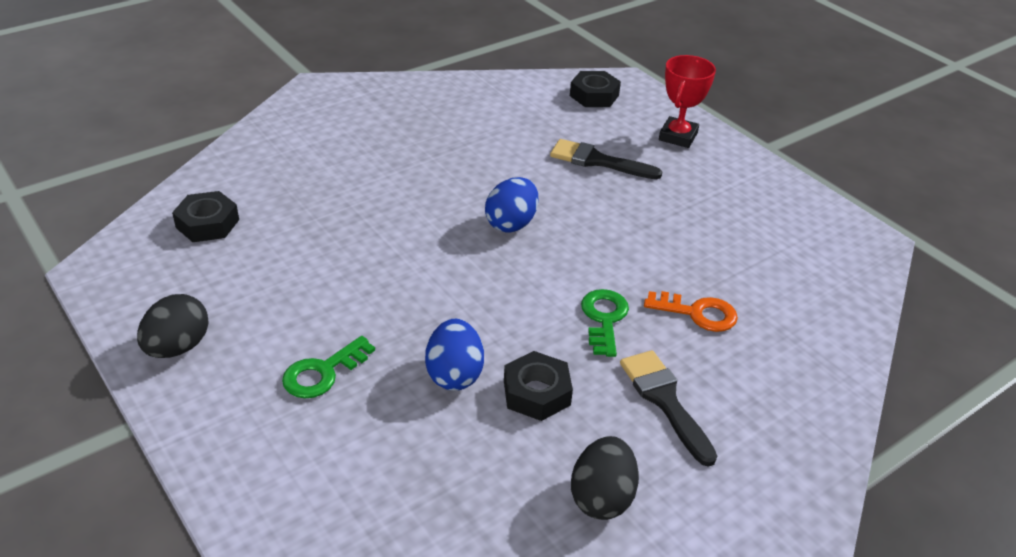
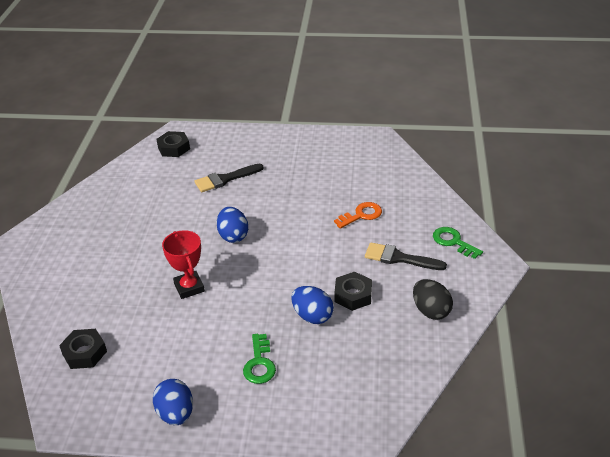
camera: 45 degrees left, 0 degrees up
(178, 347) = (176, 414): black egg -> blue egg
(604, 318) = (332, 245): green key -> green key (453, 242)
(678, 136) = (242, 143): red trophy -> red trophy (189, 287)

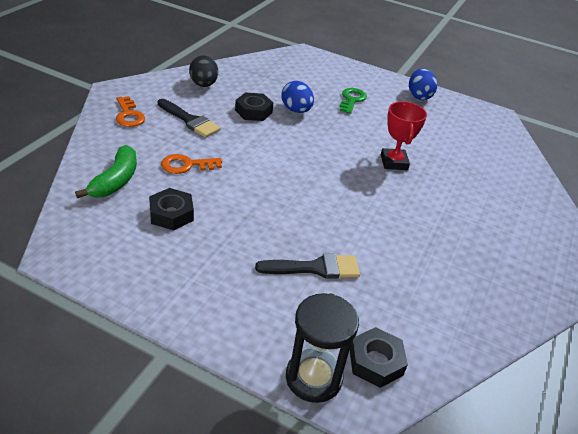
camera: 165 degrees left, 0 degrees up
(84, 353) = (489, 147): black nut -> black nut (171, 214)
(205, 133) = (313, 378): none -> black hourglass
(233, 236) = (334, 192): blue egg -> none
(397, 185) = (116, 180): none -> green banana
(453, 242) = (129, 115): green key -> orange key

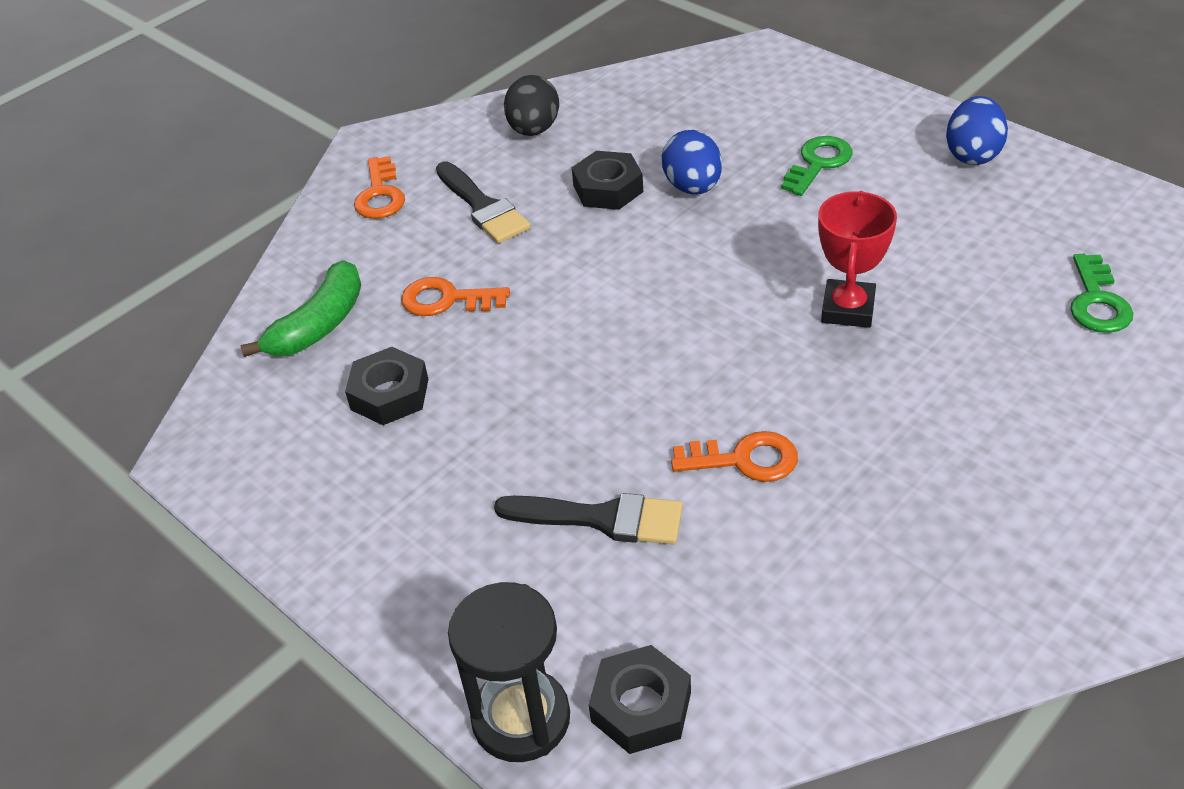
camera: 25 degrees right, 5 degrees up
(375, 233) = (744, 459): none -> orange key
(500, 155) = (1097, 302): none -> green key

